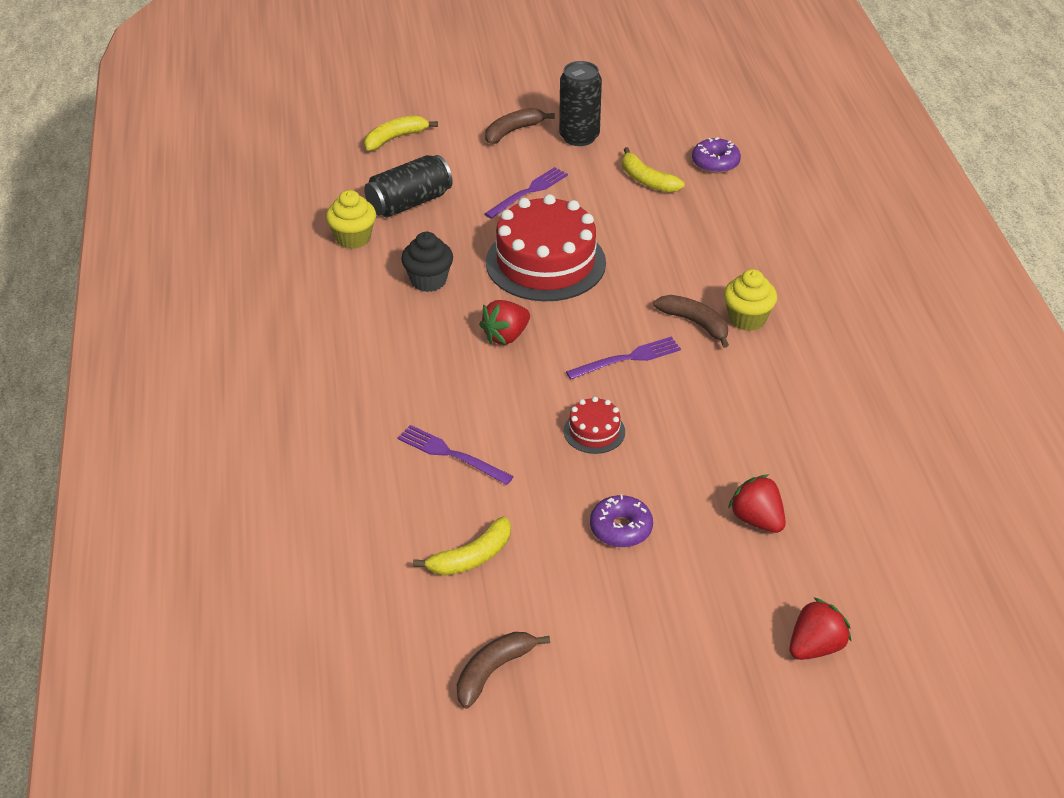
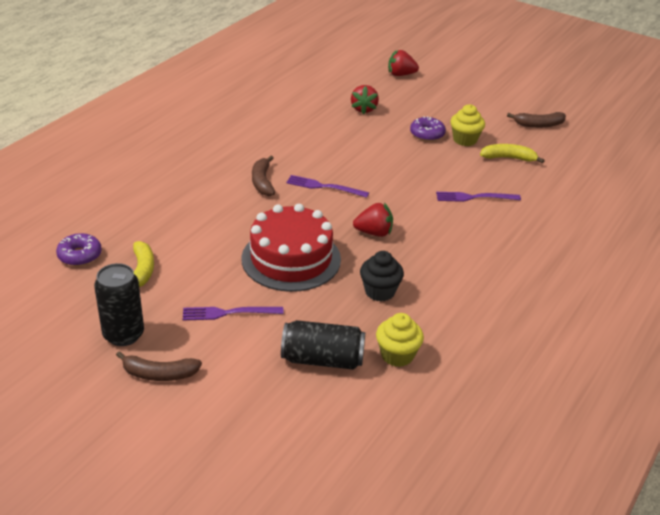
camera: 140 degrees left, 5 degrees down
(395, 138) = (257, 434): yellow banana -> none
(451, 454) = (474, 197): purple fork -> purple fork turned 105 degrees clockwise
(594, 431) = (388, 169): red cake -> none
(747, 319) = (233, 169): yellow cupcake -> yellow cupcake (465, 140)

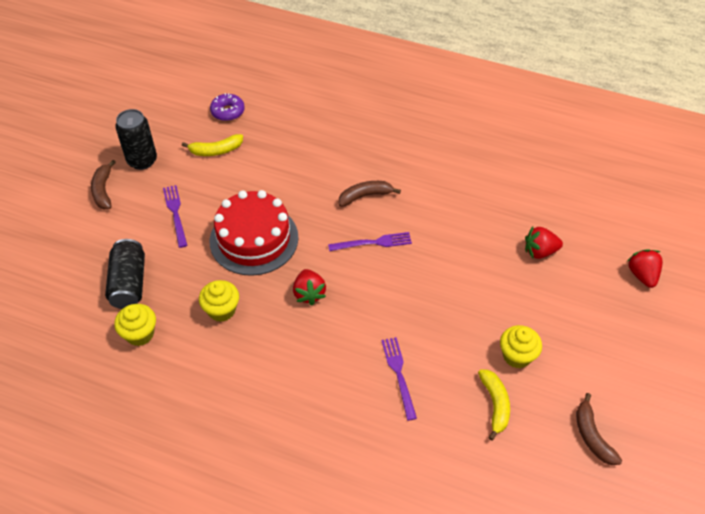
camera: 80 degrees right, 15 degrees up
(324, 187) = (373, 243): purple fork -> purple fork turned 75 degrees clockwise
(380, 291) = (221, 310): black cupcake -> yellow cupcake
(427, 134) = (512, 317): purple donut -> none

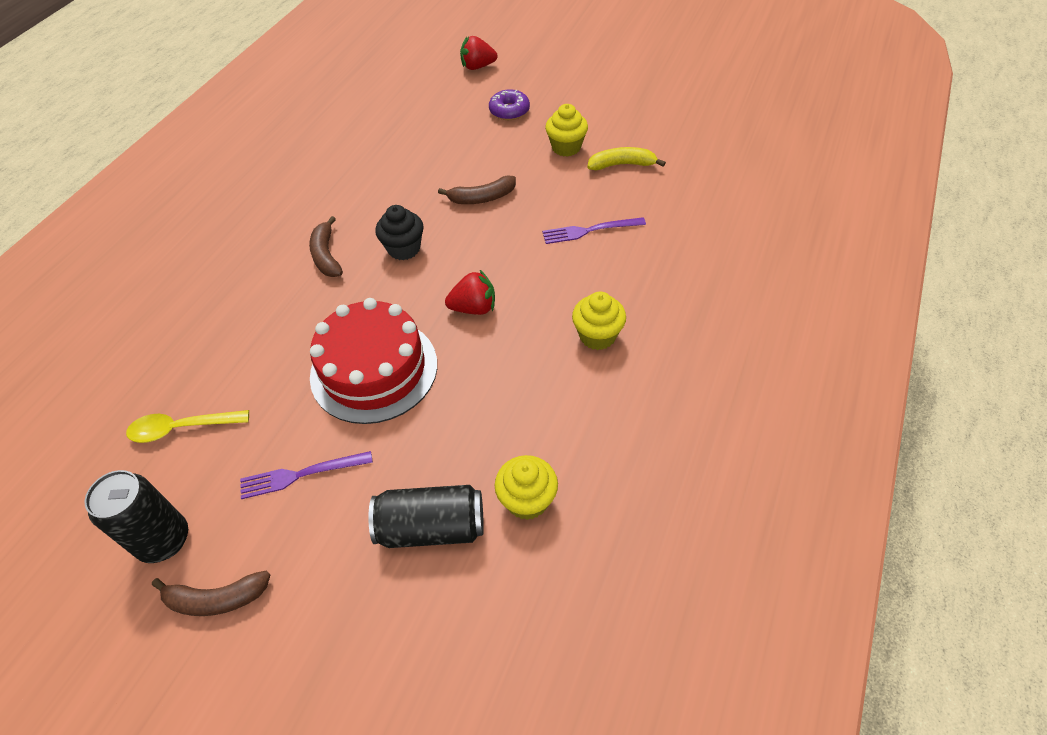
camera: 85 degrees left, 0 degrees up
(216, 150) = (182, 428): yellow banana -> yellow spoon
(221, 310) = (492, 400): yellow cupcake -> yellow cupcake (597, 336)
(228, 111) = (98, 418): purple donut -> purple donut (509, 111)
(373, 243) = (404, 249): purple fork -> black cupcake
(540, 251) = (439, 124): red strawberry -> none
(592, 436) = (649, 110): brown banana -> brown banana (482, 198)

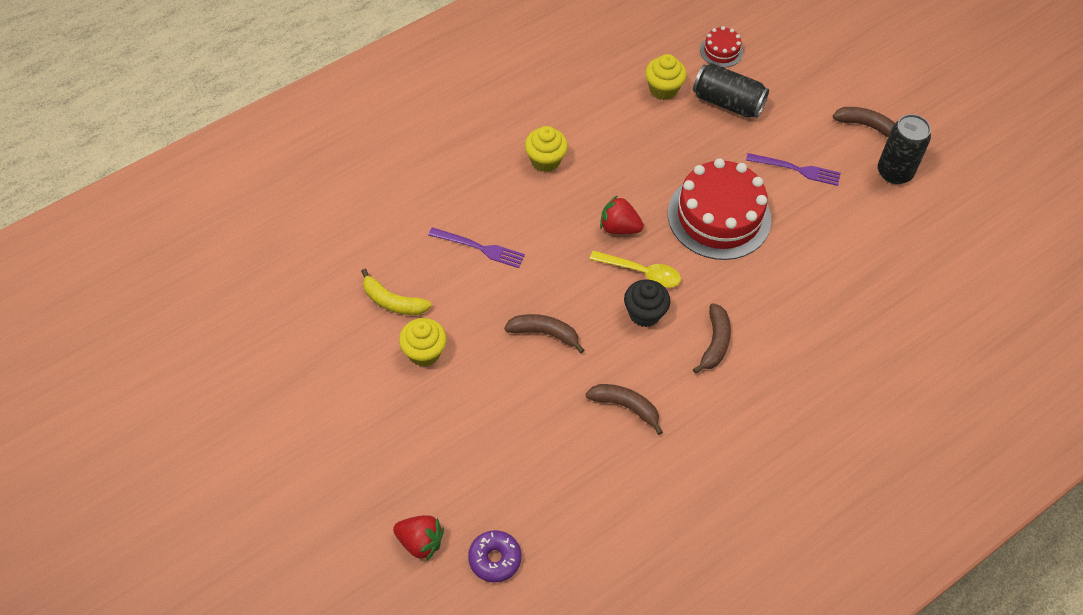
camera: 155 degrees left, 5 degrees up
(182, 428) = (872, 241): yellow spoon -> yellow spoon (641, 272)
(382, 182) = (625, 407): none -> brown banana
(483, 617) = (721, 51): none -> red cake
(509, 111) = (439, 439): purple donut -> purple donut (494, 559)

